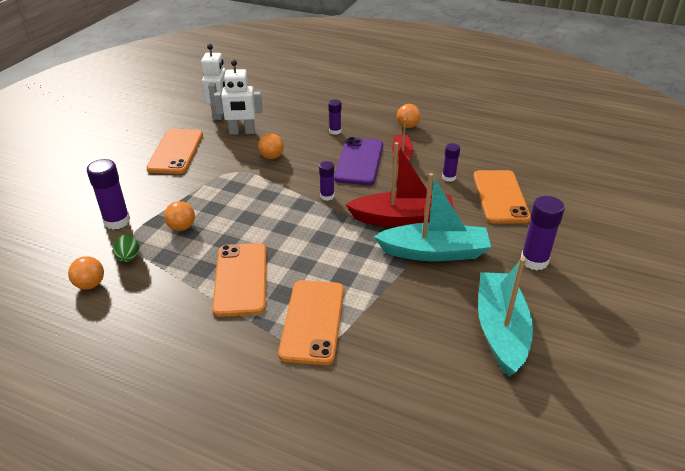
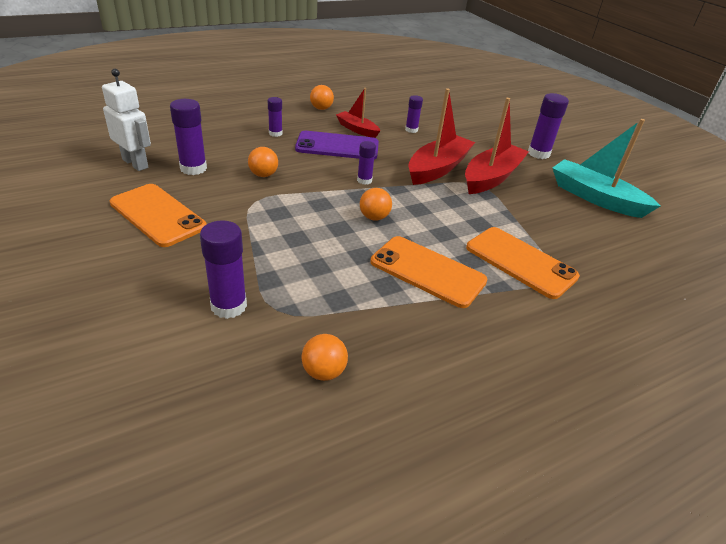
camera: 55 degrees left, 0 degrees up
(128, 258) = (309, 324): green egg -> none
(182, 227) = (303, 269): orange ball -> orange ball (374, 217)
(242, 132) = (193, 168): white robot -> purple glue stick
(359, 161) = (337, 146): purple phone -> purple phone turned 45 degrees counterclockwise
(434, 252) = (491, 177): turquoise boat -> red boat
(500, 197) = (458, 127): orange phone -> none

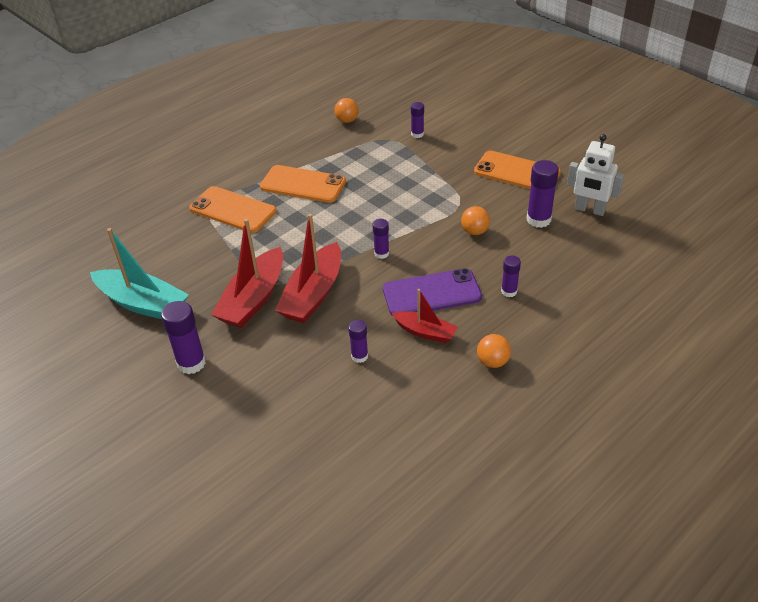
camera: 170 degrees right, 5 degrees up
(229, 306) = (417, 134): purple glue stick -> purple glue stick, size x0.60
(374, 217) = (357, 216): orange ball -> none

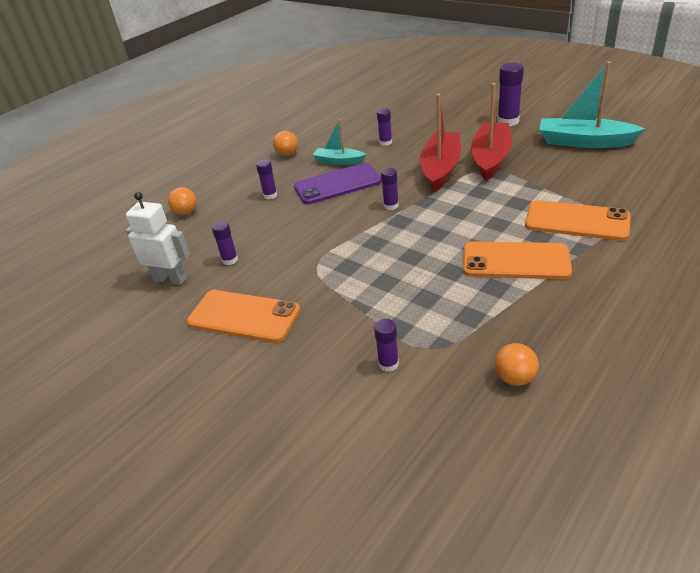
camera: 175 degrees right, 5 degrees down
(425, 332) = (339, 161): red boat -> turquoise boat
(474, 231) = (299, 238): orange ball -> orange ball (186, 213)
(538, 219) = (230, 260): purple glue stick -> purple glue stick, size x0.60

